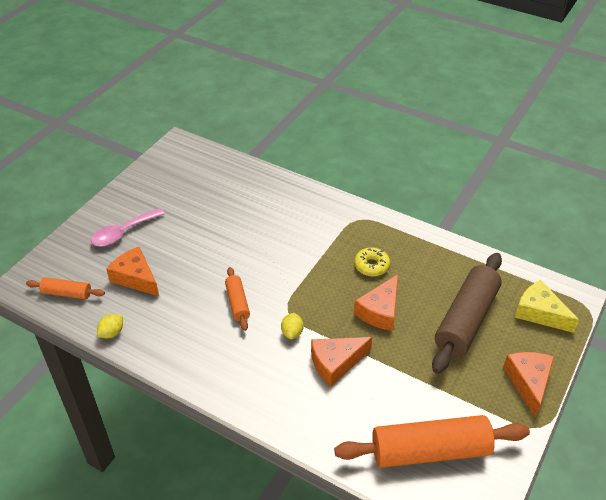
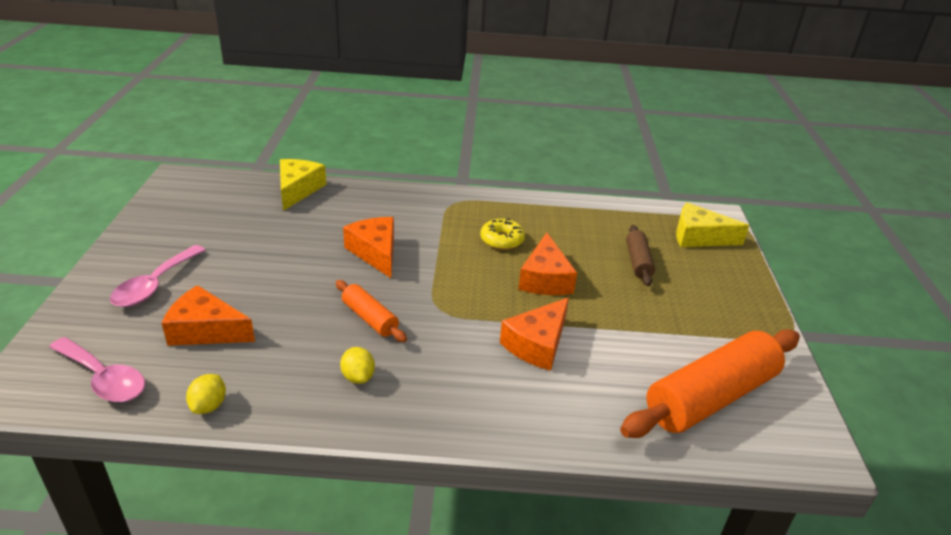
camera: 30 degrees left, 10 degrees down
(67, 293) = (104, 378): orange rolling pin -> pink spoon
(252, 176) = (298, 190): none -> yellow cheese
(292, 332) = (462, 329): yellow lemon -> yellow lemon (358, 377)
(466, 320) = (638, 262): brown rolling pin -> brown rolling pin, size x0.50
(528, 382) = (744, 299): orange cheese -> orange cheese (375, 252)

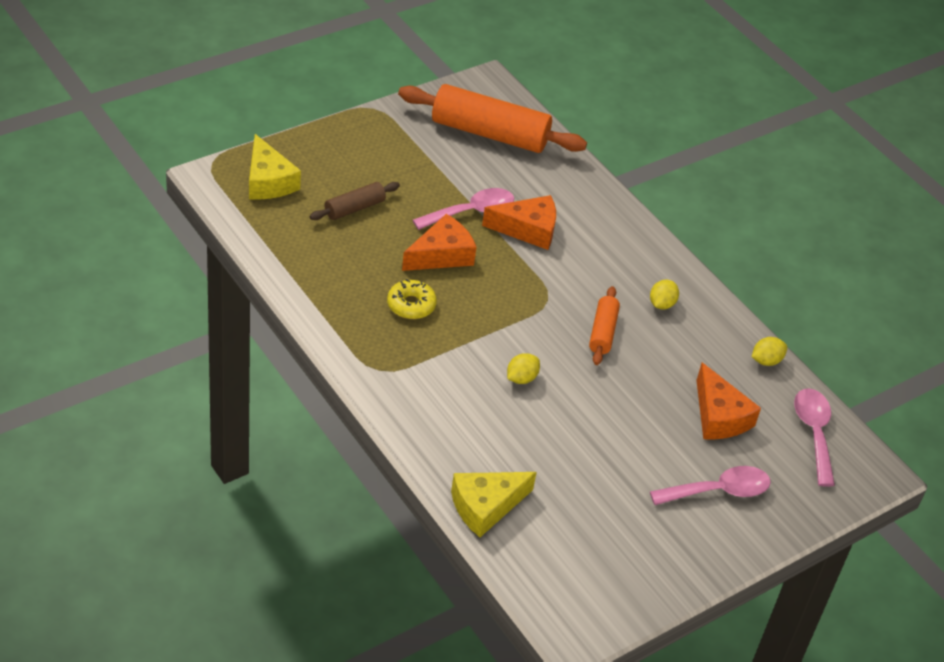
camera: 130 degrees left, 10 degrees up
(375, 252) = (521, 378): orange cheese -> yellow lemon
(588, 321) = (471, 212): none -> pink spoon

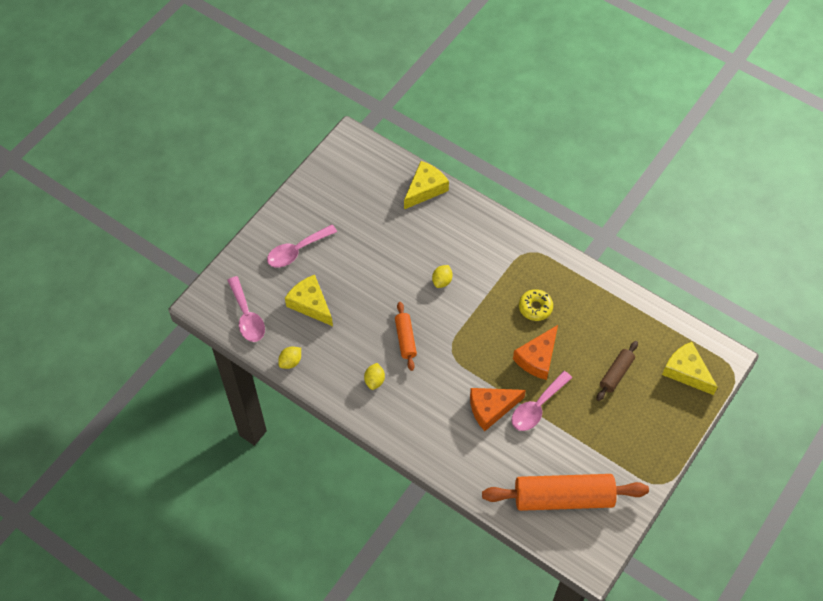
camera: 165 degrees right, 15 degrees up
(719, 416) = (310, 304): orange cheese -> yellow cheese

